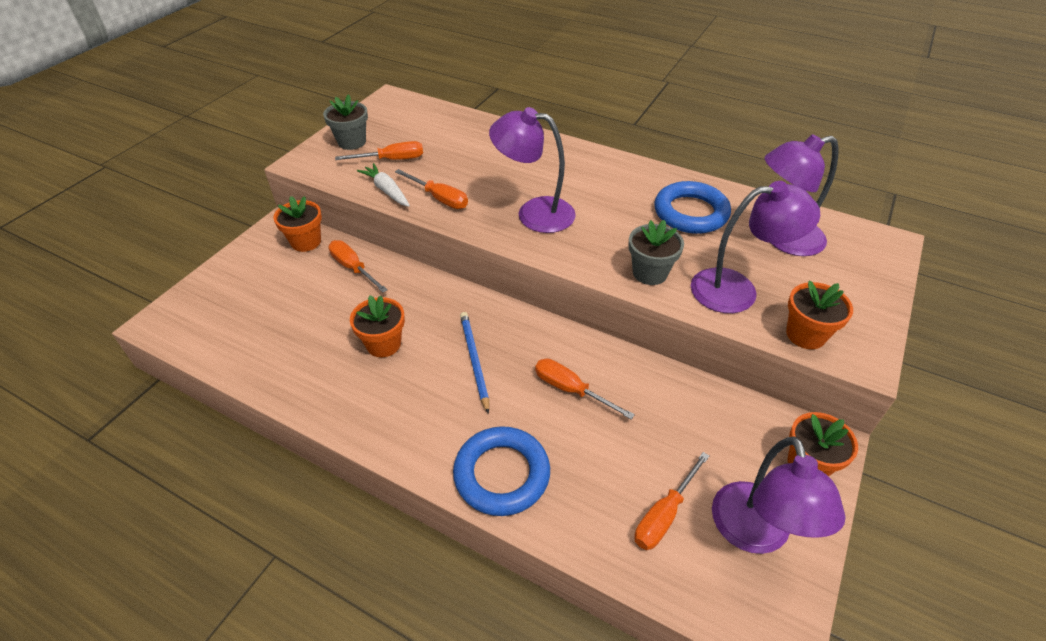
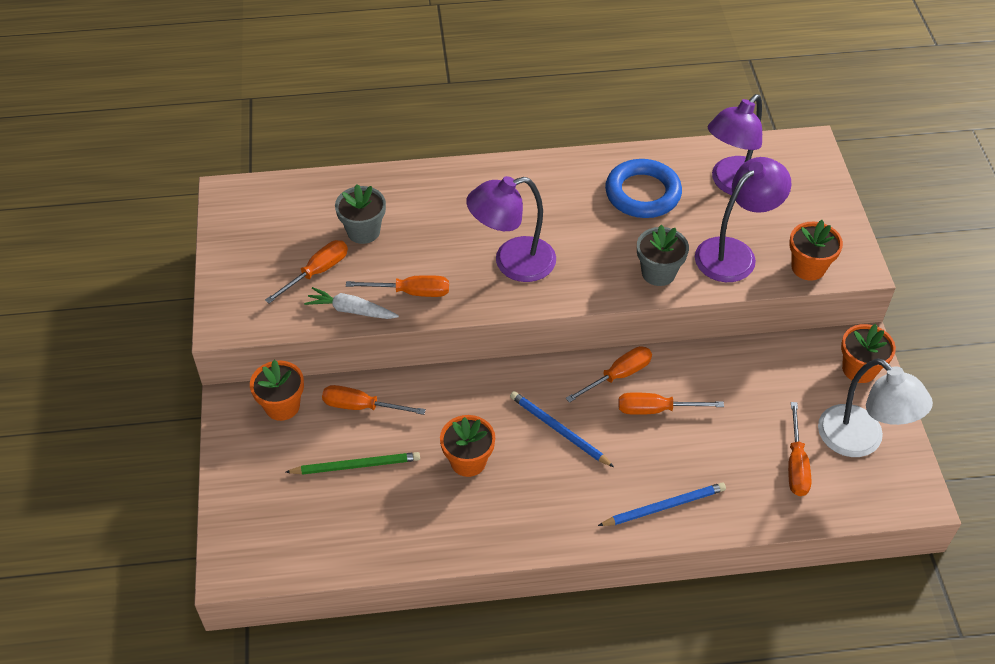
camera: 35 degrees left, 5 degrees up
(307, 303) = (356, 465): none -> green pencil
(352, 142) = (250, 272): grey flower pot -> grey flower pot (363, 231)
(502, 474) = (664, 506): blue ring -> blue pencil
(563, 346) = (618, 376): none -> orange screwdriver
(755, 534) = (860, 441): purple lamp -> white lamp

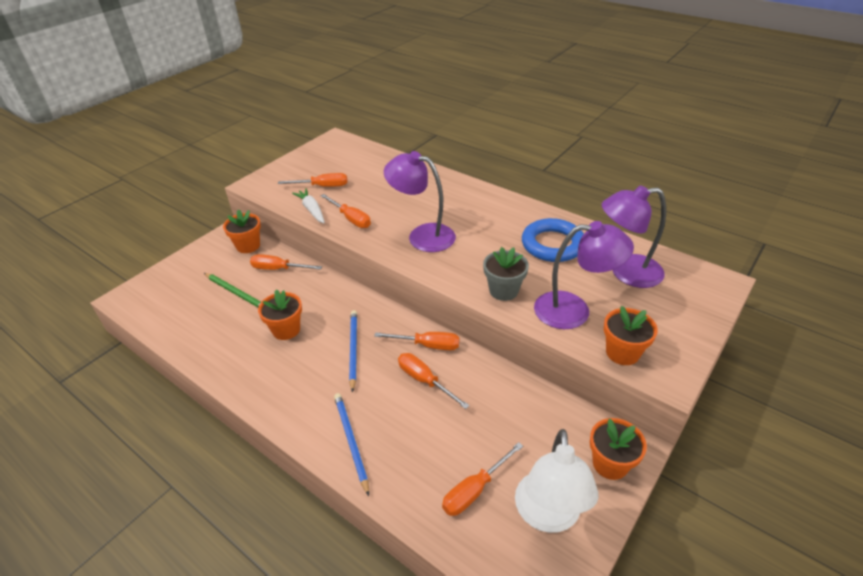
camera: 45 degrees right, 10 degrees down
(361, 406) = (278, 269): orange screwdriver -> orange screwdriver turned 45 degrees counterclockwise
(363, 231) = (369, 181): grey flower pot -> none
(664, 506) = (351, 441): blue pencil -> blue pencil turned 135 degrees counterclockwise

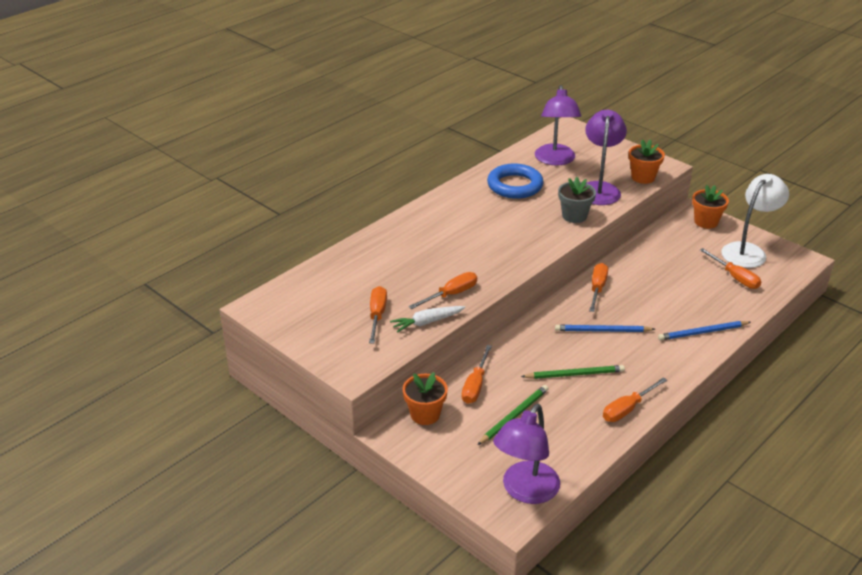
camera: 85 degrees left, 5 degrees down
(286, 330) = (575, 374): orange flower pot -> green pencil
(422, 235) = (489, 251): purple lamp -> purple lamp (525, 491)
(424, 380) = (638, 292): orange screwdriver -> orange screwdriver (627, 409)
(548, 516) = (748, 251): white lamp -> white lamp turned 60 degrees counterclockwise

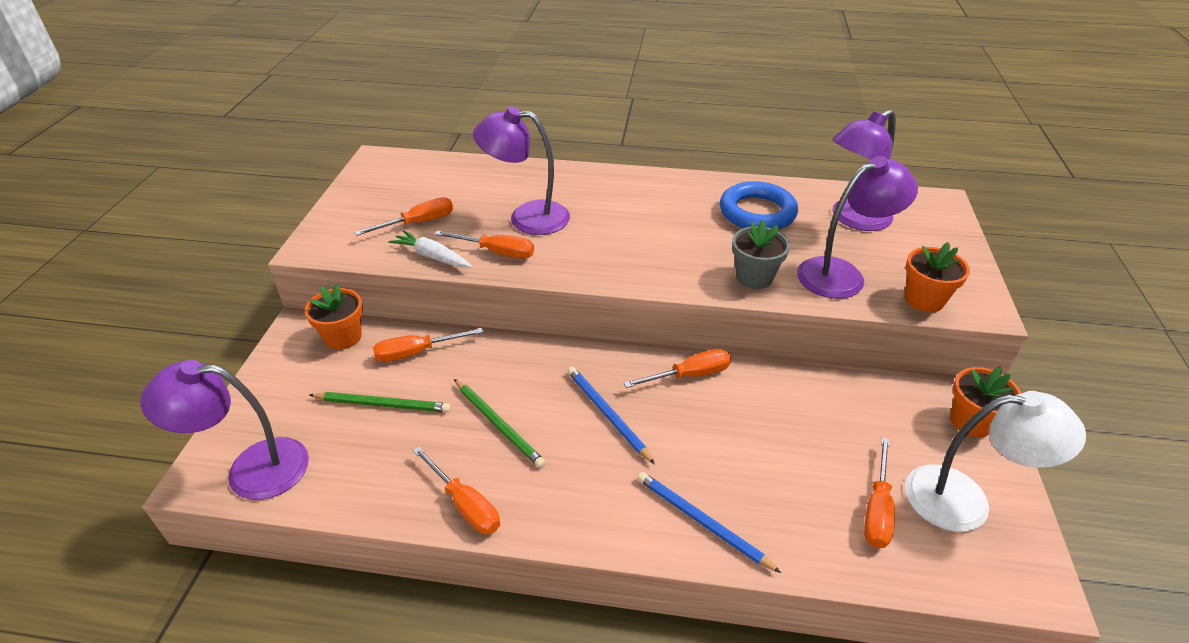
camera: 55 degrees right, 5 degrees up
(423, 268) = (527, 217): none -> purple lamp
(627, 409) = (465, 504): orange screwdriver -> orange screwdriver turned 150 degrees counterclockwise

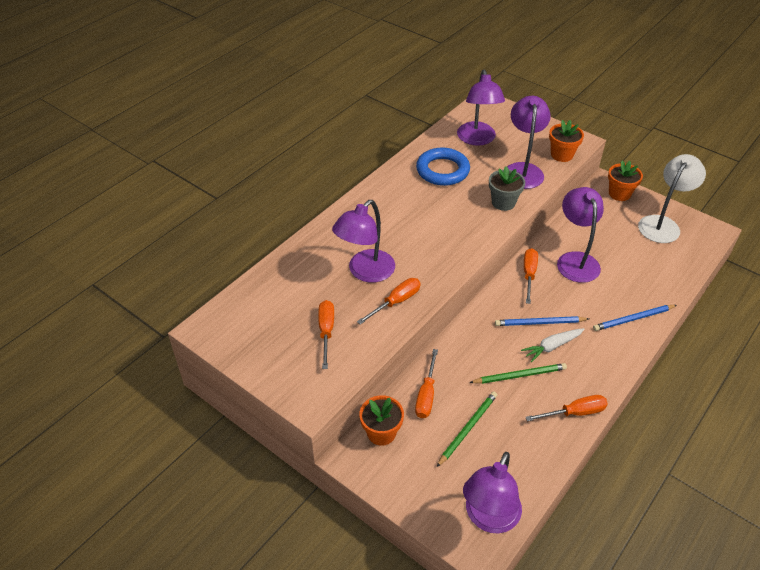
camera: 60 degrees left, 5 degrees up
(432, 256) = (376, 337): white carrot -> white carrot (552, 346)
(765, 414) = (575, 260): none -> purple lamp
(877, 509) = (654, 254): orange screwdriver -> none

